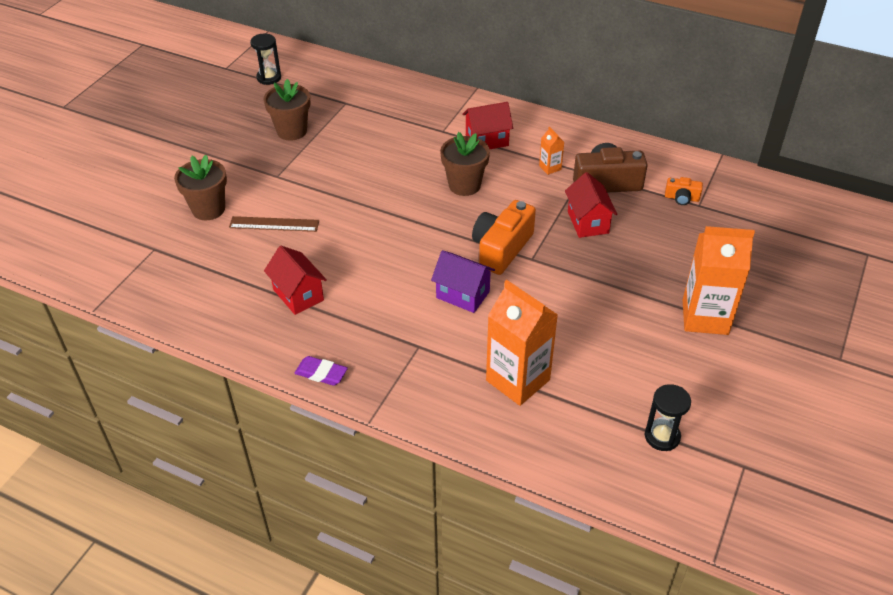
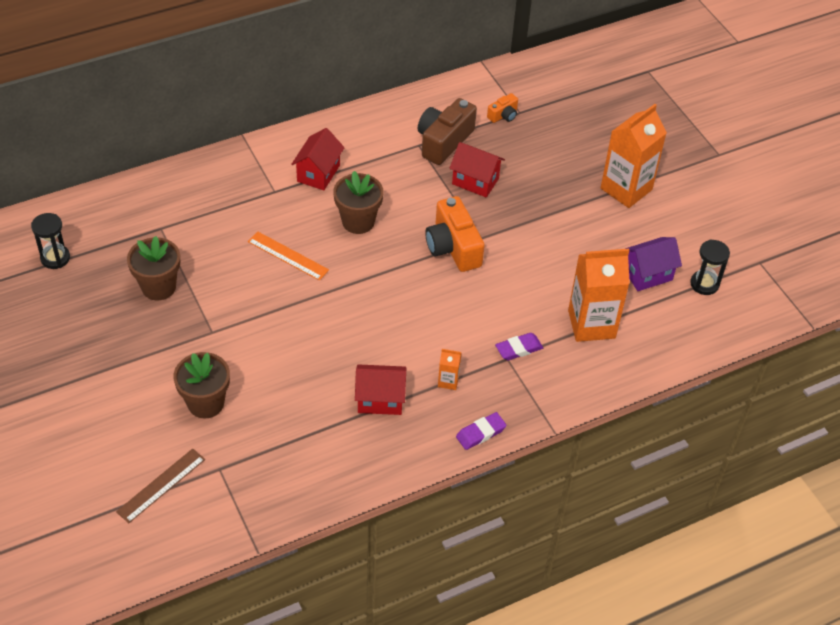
camera: 55 degrees left, 5 degrees up
(274, 224) = (275, 368): brown ruler -> brown ruler (161, 485)
(388, 171) = (288, 256): none -> orange ruler
(437, 347) = (519, 349): none -> purple eraser
(463, 294) = (479, 300): purple house -> purple house (647, 274)
(550, 167) = (392, 160): orange carton -> orange carton (448, 381)

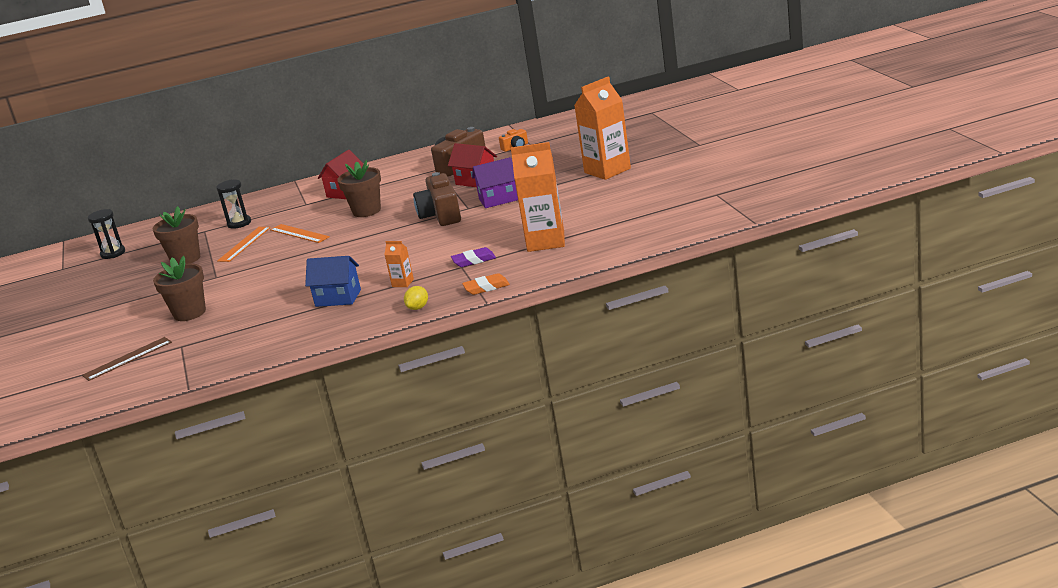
camera: 15 degrees right, 25 degrees down
(224, 267) = (244, 244): none -> orange ruler
(380, 400) = (338, 298): red house -> blue house
(453, 247) = (441, 215): orange camera -> brown camera
(480, 433) = (418, 308): purple eraser -> yellow lemon
(548, 405) = (486, 287): none -> orange eraser
(647, 274) = (608, 211): purple house -> purple house (498, 199)
(704, 284) = (659, 210): black hourglass -> black hourglass (239, 223)

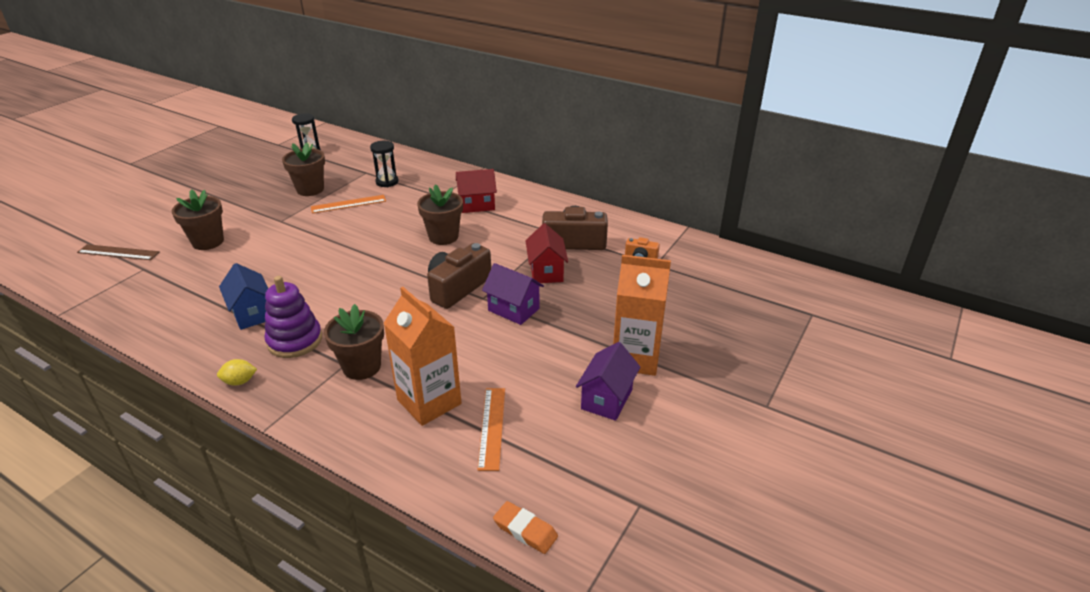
camera: 45 degrees right, 10 degrees up
(299, 233) = (380, 222): orange ruler -> orange ruler (492, 427)
(403, 283) = (295, 340): orange carton -> purple stacking toy
(474, 260) = (362, 367): purple eraser -> brown flower pot
(486, 287) = (299, 411): orange eraser -> orange eraser (525, 530)
(627, 186) = (606, 399): none -> purple house

